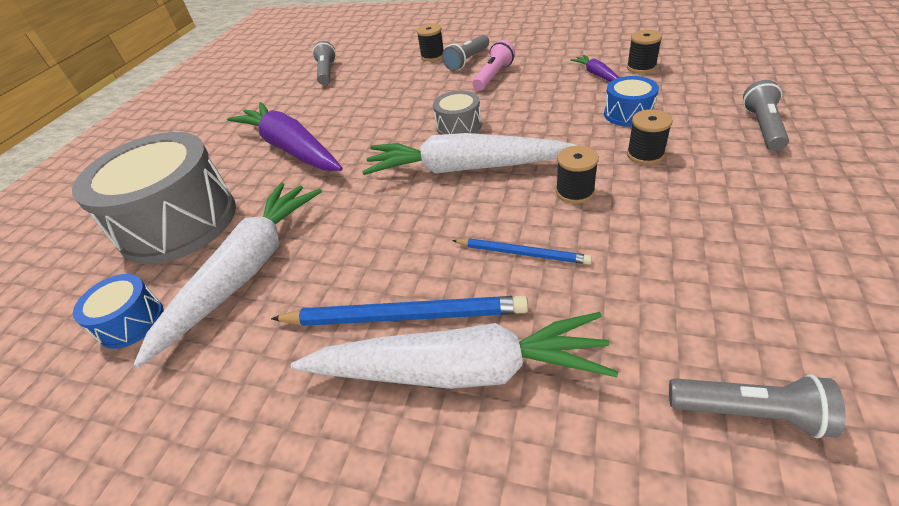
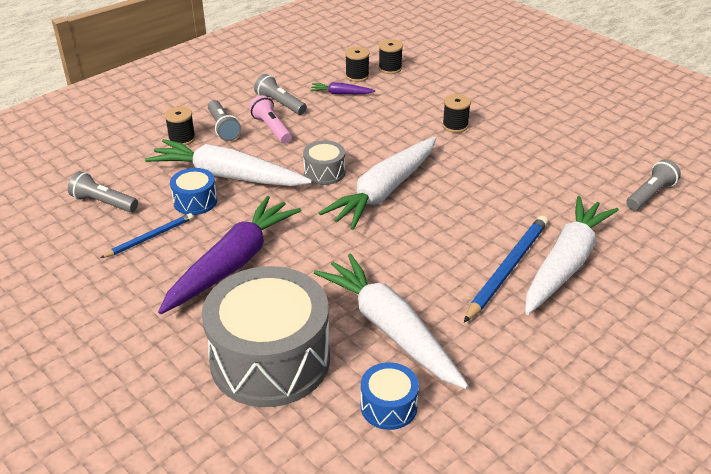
camera: 65 degrees left, 5 degrees down
(291, 149) = (232, 264): purple carrot -> purple carrot turned 135 degrees clockwise
(404, 93) = (228, 176): none -> white carrot
(522, 253) = (496, 206): blue pencil -> blue pencil (150, 237)
(575, 192) = (461, 164): black spool -> black spool (390, 68)
(628, 114) = (405, 109): blue drum -> blue drum (195, 201)
(762, 127) = (477, 83): grey flashlight -> grey flashlight (280, 104)

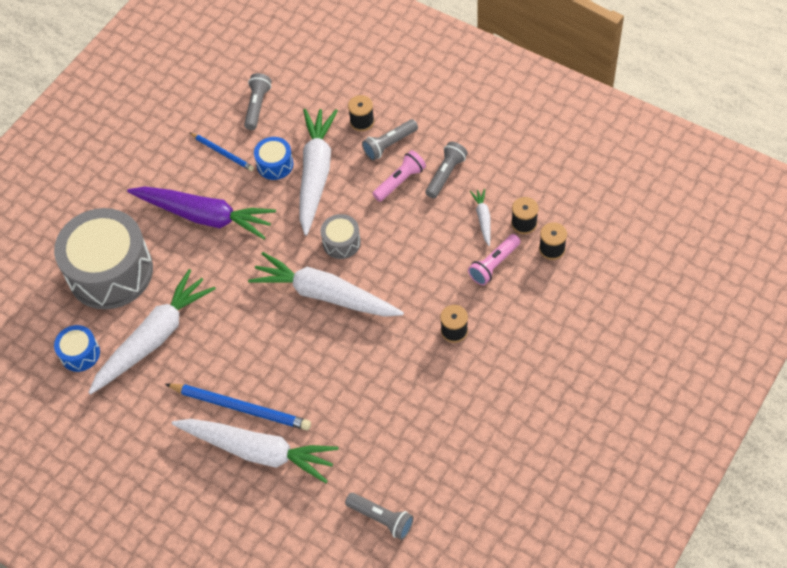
camera: 80 degrees right, 20 degrees up
(341, 93) = (483, 219): purple carrot -> white carrot
(393, 96) = (494, 264): none -> pink flashlight

